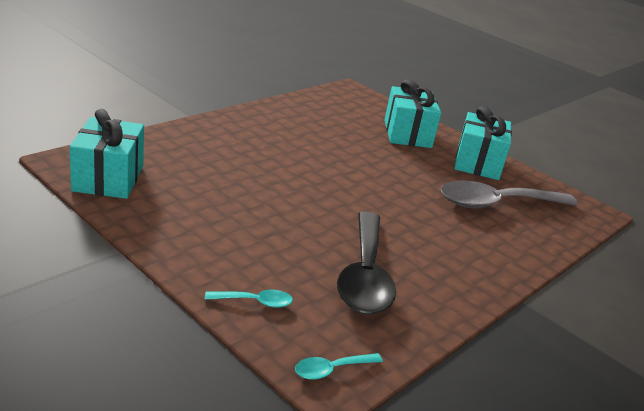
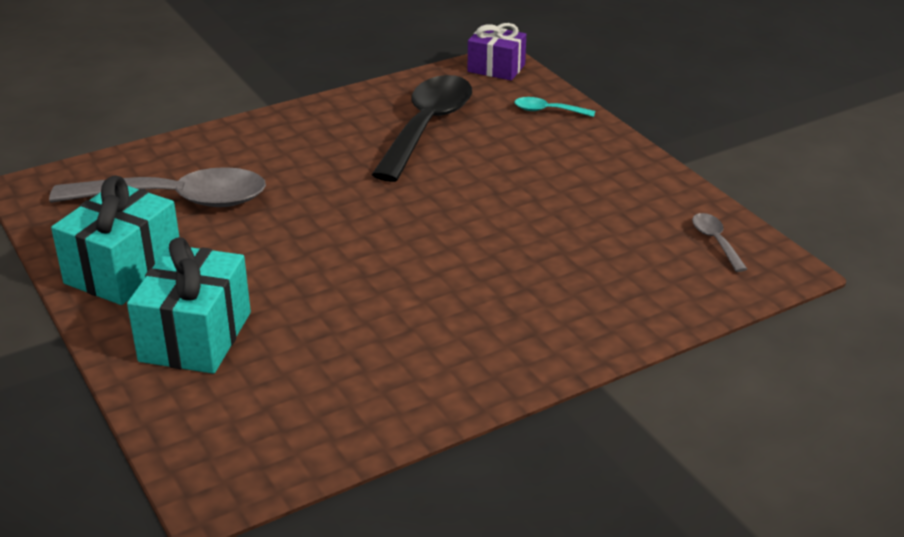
camera: 160 degrees left, 5 degrees up
(108, 178) = (715, 241): turquoise gift -> grey spoon
(331, 370) = (496, 68): turquoise spoon -> purple gift

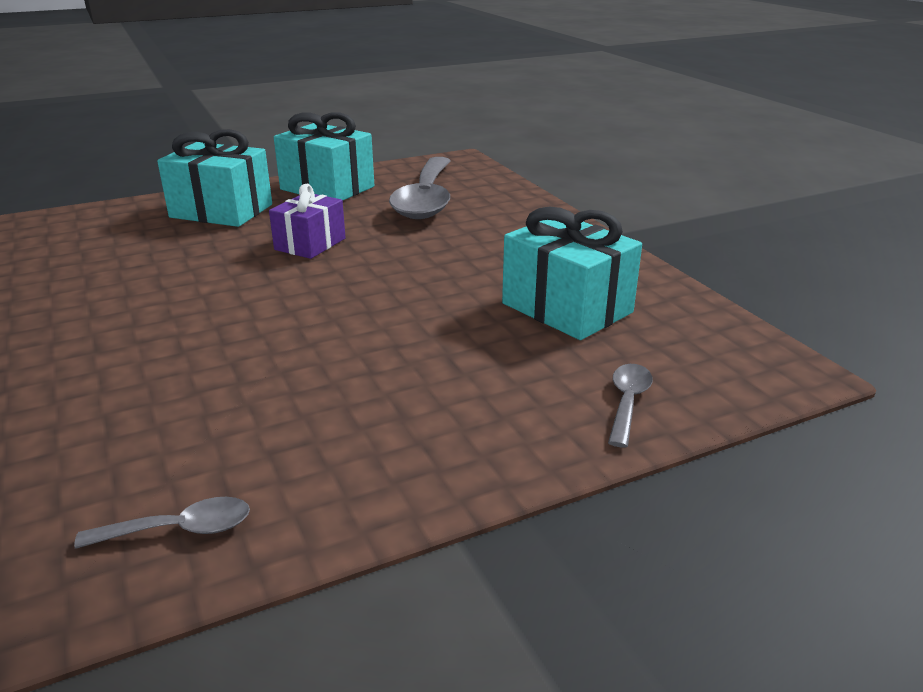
camera: 95 degrees right, 5 degrees down
(427, 127) = (567, 308): black spoon -> turquoise gift
(496, 68) = (764, 366): purple gift -> purple gift (310, 244)
(548, 111) = (627, 402): turquoise spoon -> grey spoon

